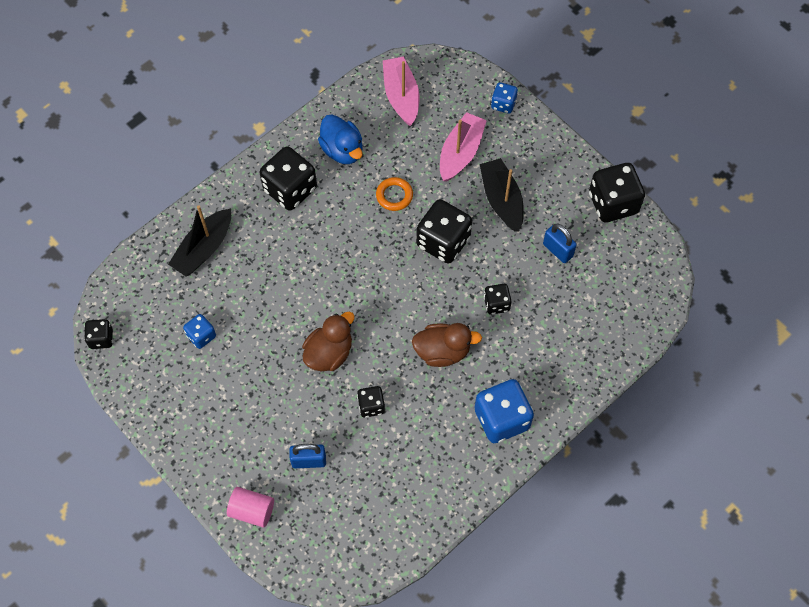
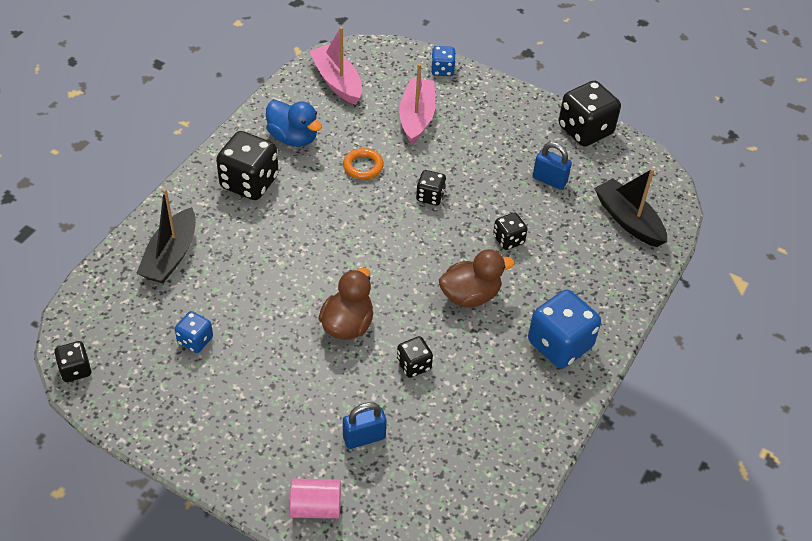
camera: 20 degrees left, 15 degrees down
(443, 242) = (430, 196): black dice -> black dice, size x0.53
(501, 200) = (475, 149): black boat -> black boat (628, 220)

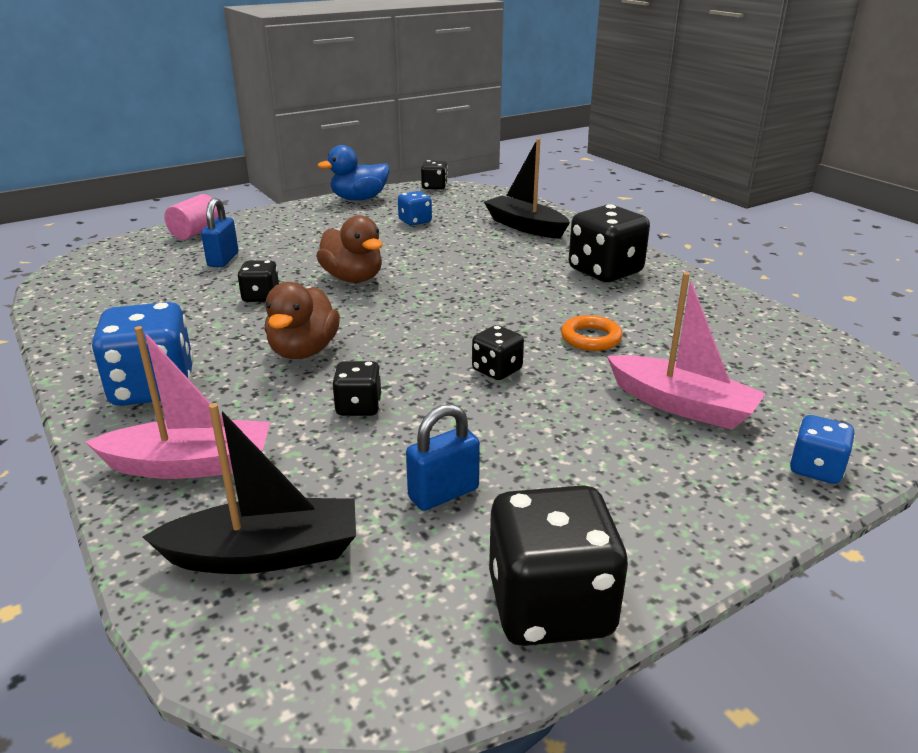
camera: 120 degrees right, 20 degrees down
(293, 138) = (674, 307): blue duck -> blue duck (359, 199)
(337, 82) = (794, 360): pink boat -> pink boat (190, 465)

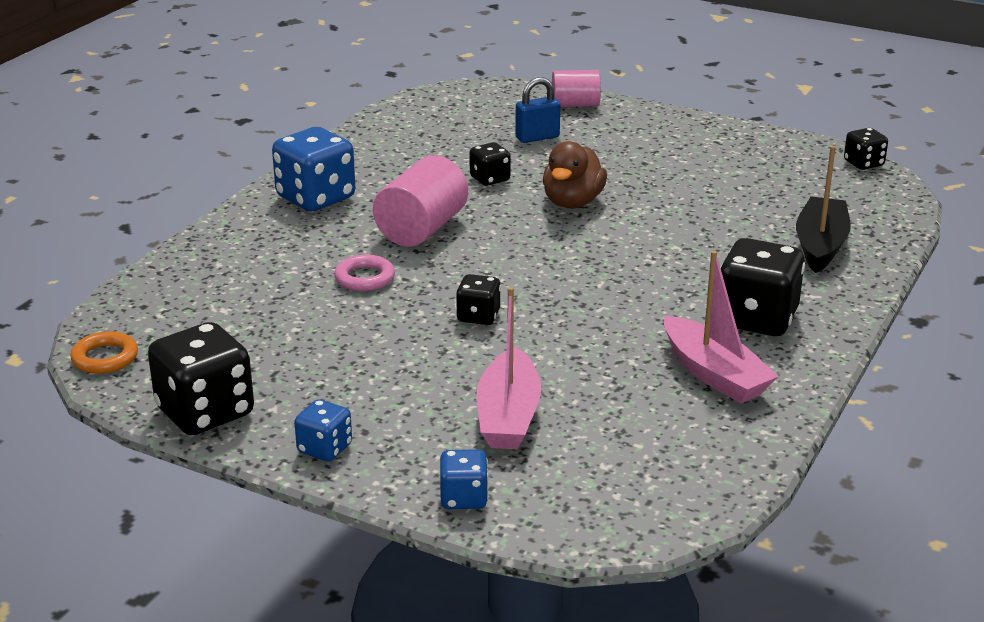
camera: 60 degrees right, 0 degrees up
(190, 465) = (243, 247): pink boat -> pink boat (714, 374)
(264, 554) = (181, 304): black boat -> none
(303, 351) = (422, 229): brown duck -> pink cylinder
(358, 407) = (365, 278): black dice -> pink ring
(359, 199) = (764, 139): blue duck -> none
(415, 221) = (746, 186): blue dice -> blue dice (324, 448)
(443, 493) = (288, 343): blue padlock -> none
(591, 338) = (588, 345): orange ring -> orange ring (105, 358)

